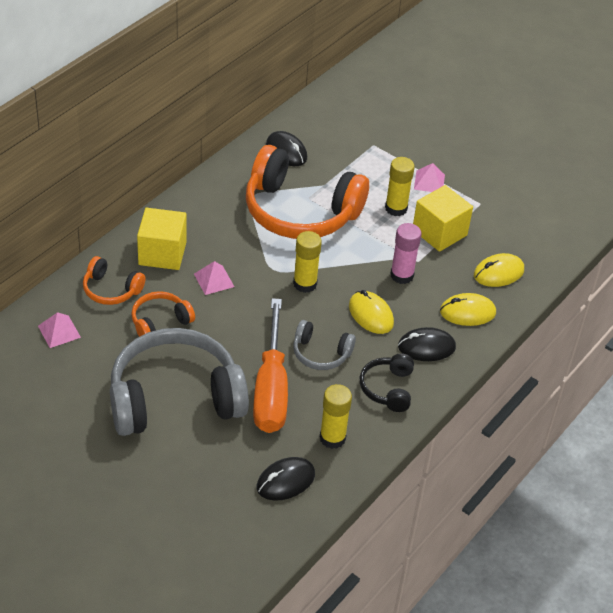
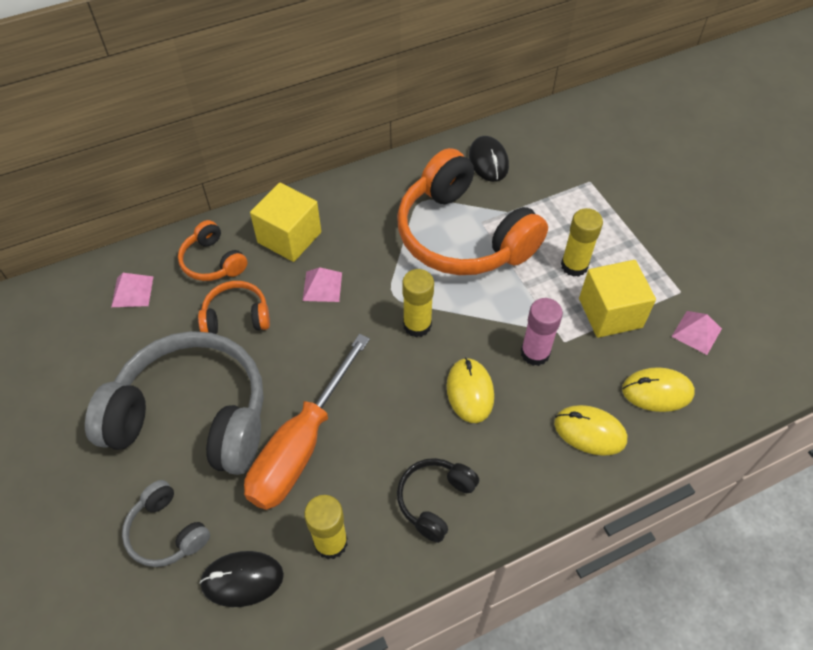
camera: 30 degrees right, 10 degrees up
(320, 353) = (383, 421): grey headphones -> grey headphones (166, 532)
(426, 347) = (513, 461): black mouse -> none
(429, 182) = (632, 245): pink pyramid -> pink pyramid (696, 332)

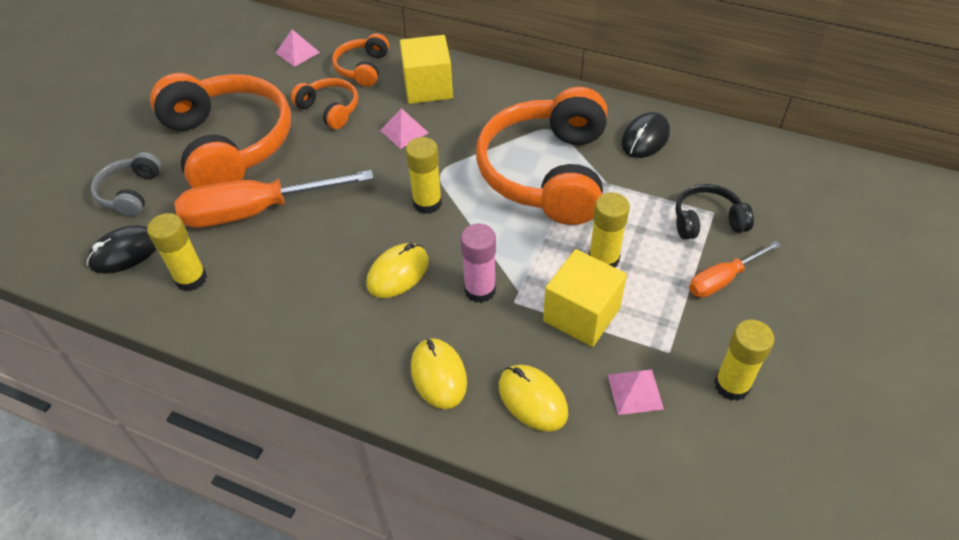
camera: 50 degrees right, 5 degrees down
(192, 416) = (228, 144): grey headphones -> orange headphones
(242, 579) = (125, 252): black mouse -> black mouse turned 75 degrees counterclockwise
(434, 500) = (278, 314): black headphones -> black headphones (707, 221)
(648, 221) = (722, 279): none -> orange screwdriver
(731, 281) = (731, 385): none -> yellow glue stick

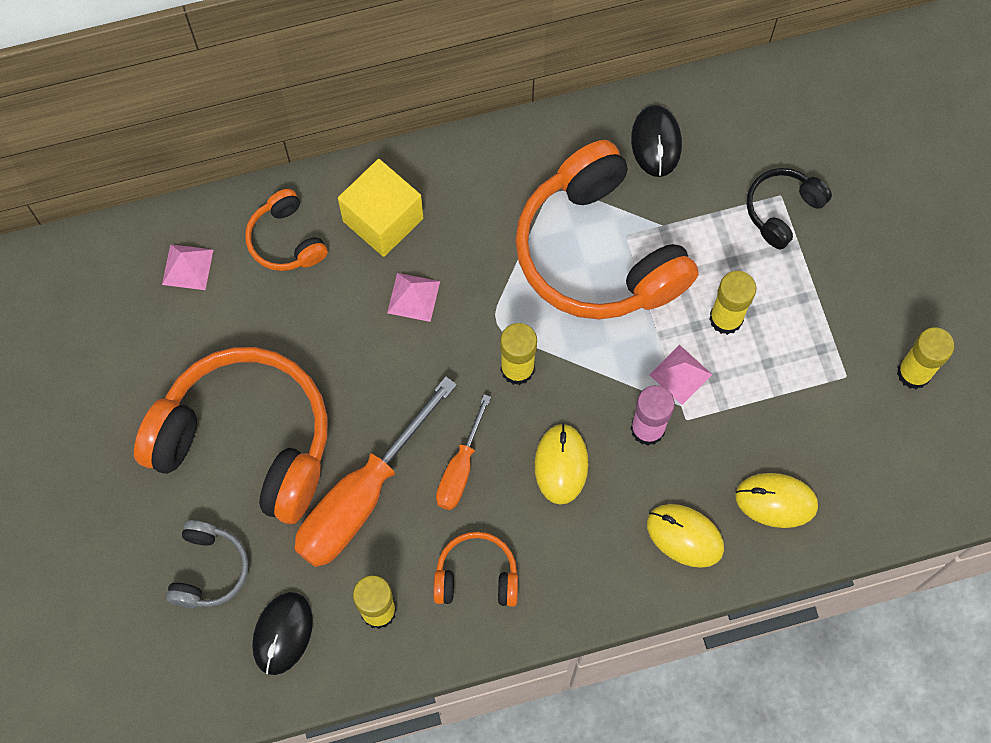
camera: 40 degrees left, 20 degrees up
(130, 193) = (209, 570): grey headphones -> grey headphones turned 135 degrees counterclockwise
(330, 109) = (307, 322): orange headphones -> orange headphones (476, 576)
(581, 314) = (751, 391): yellow cube -> none
(635, 391) = (847, 434): pink pyramid -> pink pyramid (680, 374)
(722, 279) = (838, 269): orange screwdriver -> orange screwdriver (460, 469)

